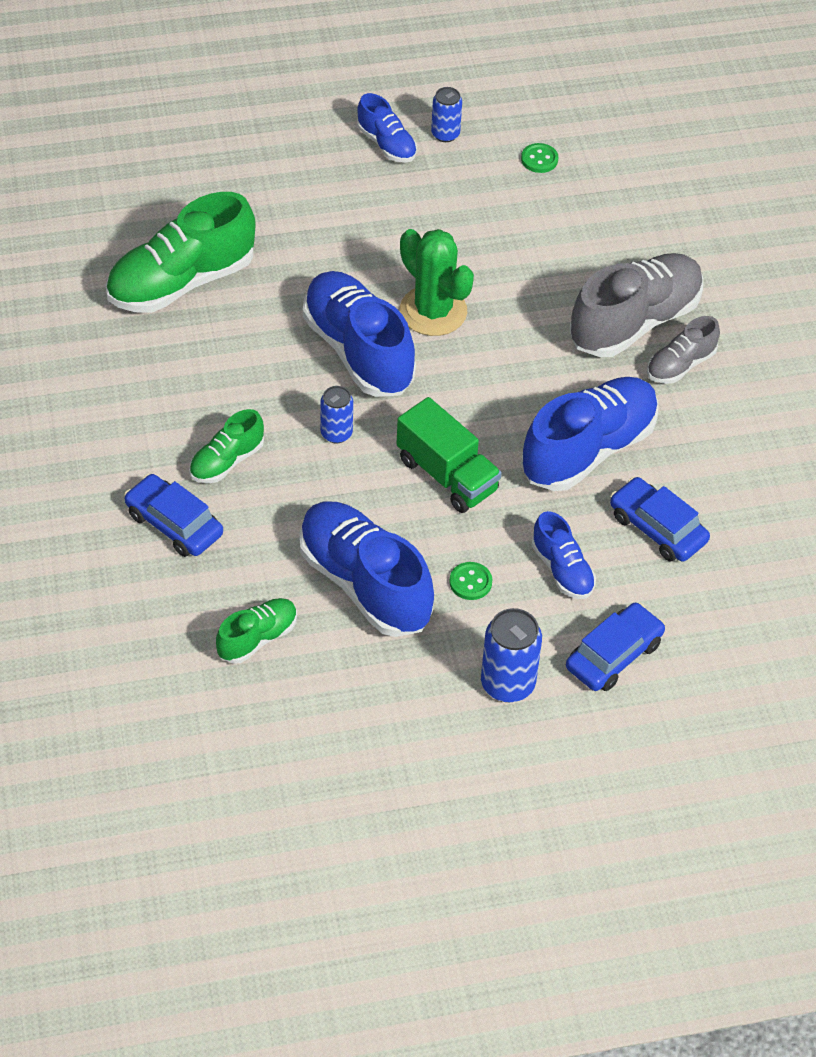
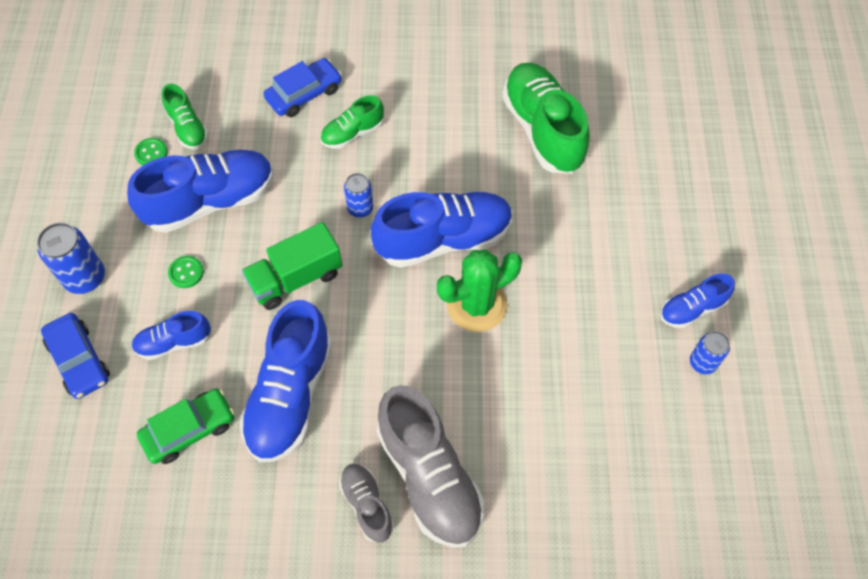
camera: 105 degrees right, 10 degrees up
(226, 461) = (352, 133): green shoe -> green shoe turned 90 degrees counterclockwise
(539, 159) = (660, 442): green button -> green button (151, 153)
(588, 449) = (290, 395): blue shoe -> blue shoe turned 45 degrees clockwise
(657, 528) = (189, 430): blue car -> green car

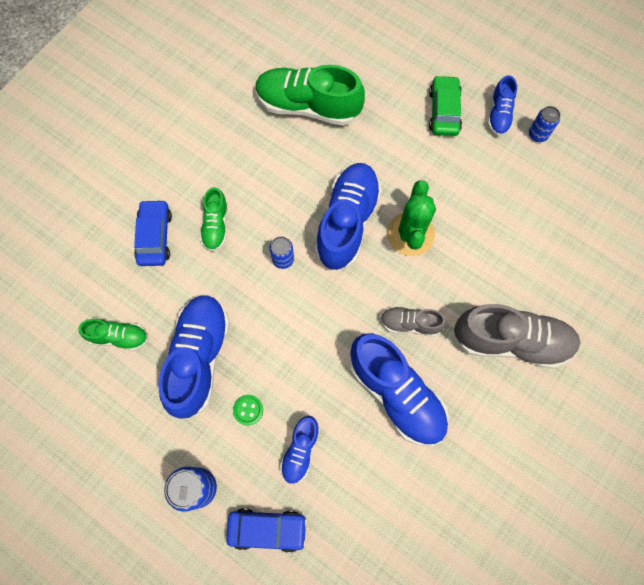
camera: 55 degrees left, 10 degrees up
(151, 153) = (121, 377): green button -> none
(189, 430) = (377, 478): green car -> green car (444, 111)
(296, 278) = (308, 336): green truck -> none
(367, 505) = (506, 392): grey shoe -> grey shoe (410, 324)

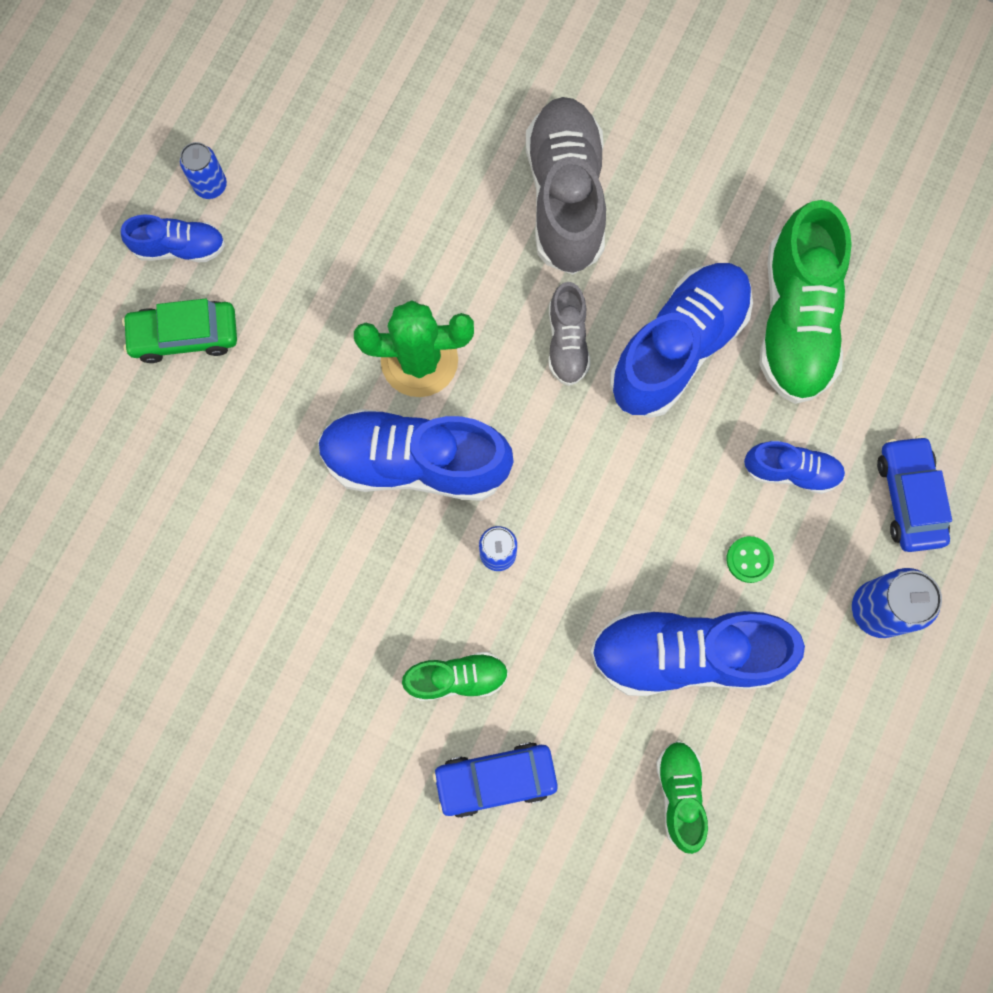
camera: 100 degrees left, 5 degrees up
(308, 106) = (204, 565): green shoe -> green shoe (795, 320)

